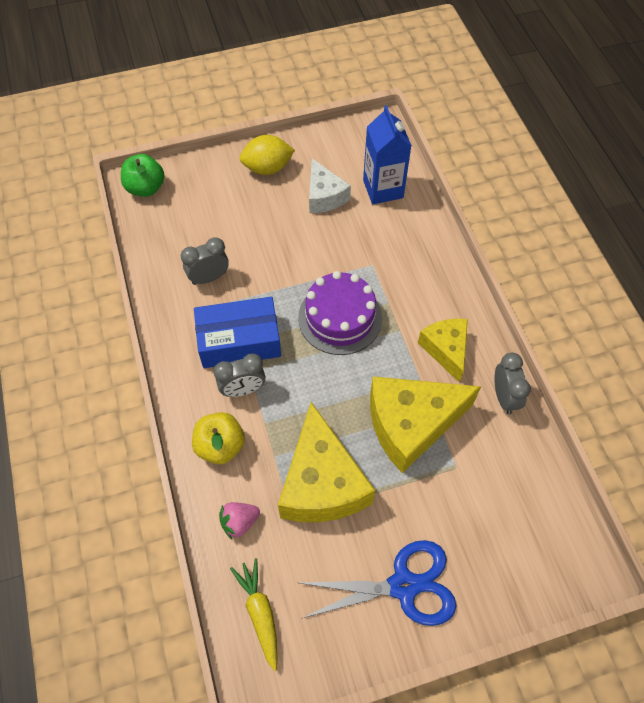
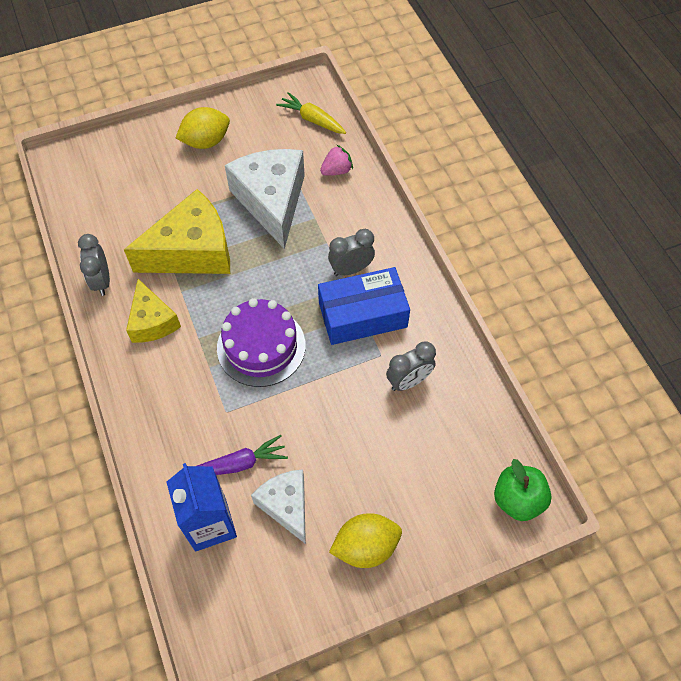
camera: 175 degrees right, 0 degrees up
(220, 446) = (363, 222): yellow apple -> none
(260, 613) = (312, 119): yellow carrot -> yellow carrot turned 150 degrees clockwise
(321, 483) = (272, 201): yellow cheese -> white cheese
(360, 226) = (240, 463): none -> purple carrot
(403, 585) = (206, 141): blue scissors -> yellow lemon

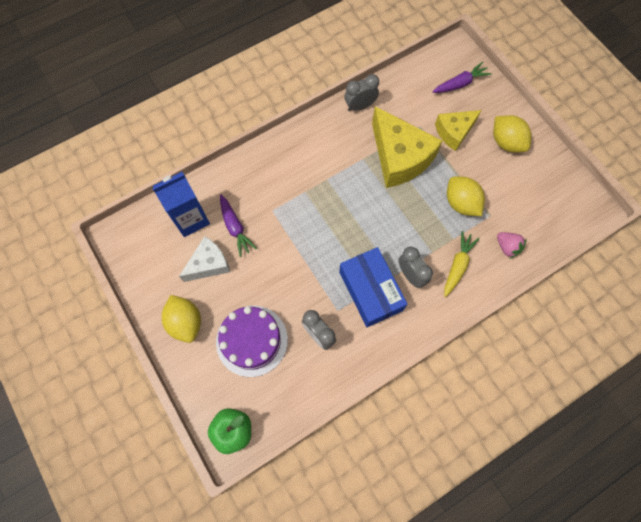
camera: 80 degrees right, 10 degrees up
(110, 168) = (460, 84): none -> purple carrot
(152, 321) = (334, 146): yellow cheese -> yellow cheese (454, 132)
(261, 346) = (328, 222): purple cake -> purple cake (252, 340)
(272, 201) = (461, 203): white cheese -> yellow lemon
(312, 119) = (556, 218): yellow carrot -> yellow carrot (457, 265)

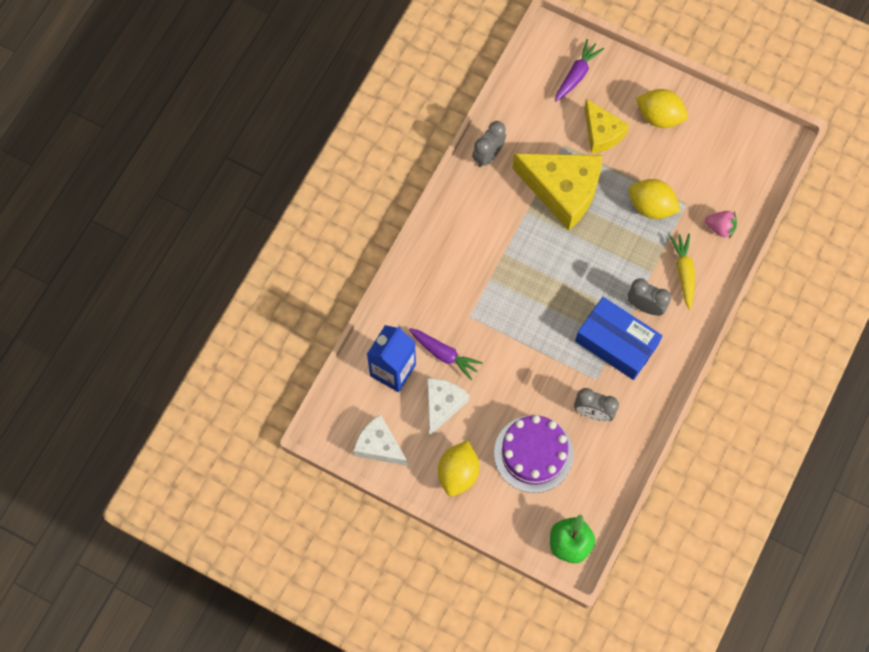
camera: 30 degrees left, 0 degrees up
(143, 268) = (379, 446): none -> white cheese
(185, 322) = (458, 473): yellow lemon -> yellow lemon turned 75 degrees clockwise
(454, 132) = (601, 133): yellow cheese -> yellow cheese turned 60 degrees counterclockwise

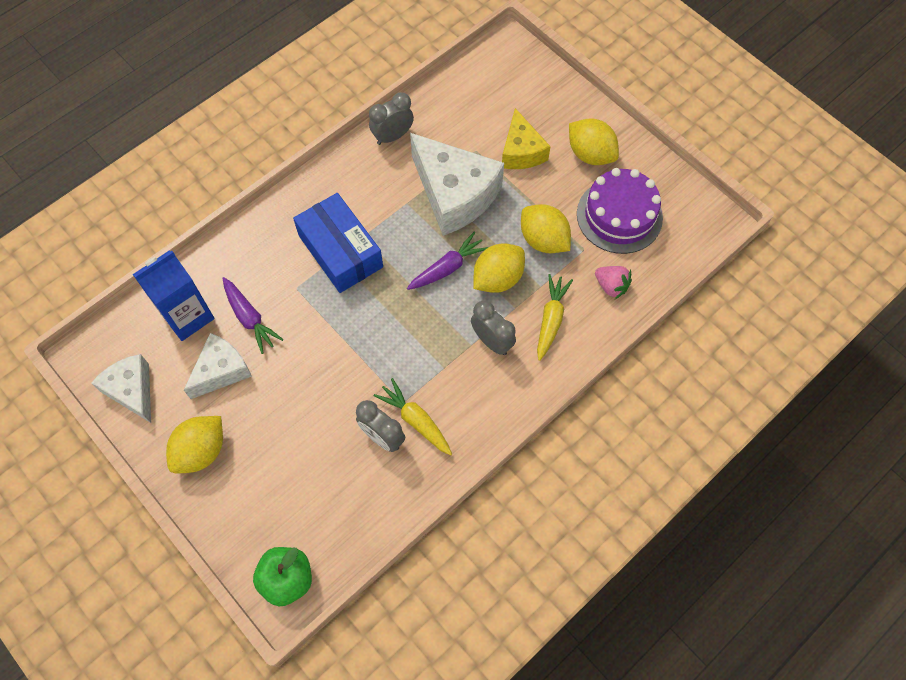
camera: 20 degrees right, 5 degrees down
(533, 453) = (294, 459): purple cake -> purple cake (619, 216)
(562, 191) = (454, 194): yellow cheese -> white cheese
(576, 75) = (520, 89): purple carrot -> purple carrot (447, 268)
(613, 390) = (416, 420): none -> yellow carrot
(616, 343) = (442, 370): blue box -> blue box (340, 251)
(628, 252) = (497, 278): none -> yellow lemon

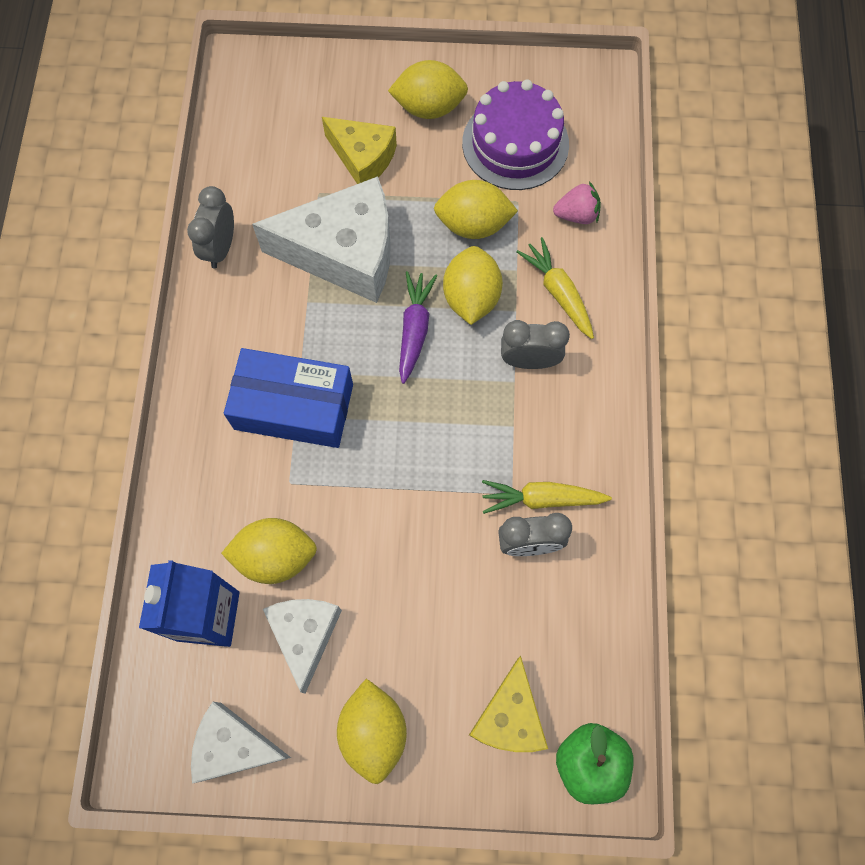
camera: 45 degrees left, 5 degrees up
(249, 318) = (275, 556): purple carrot -> yellow lemon
(273, 513) = (509, 717): none -> yellow cheese

